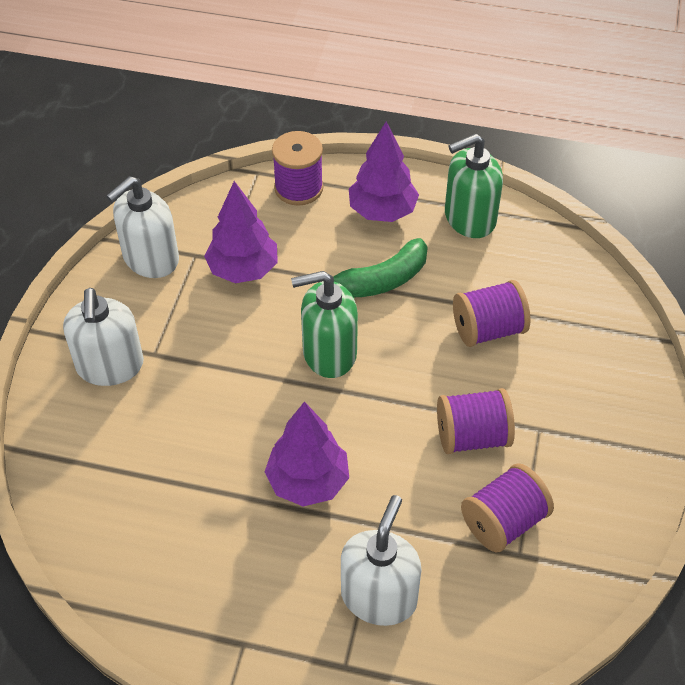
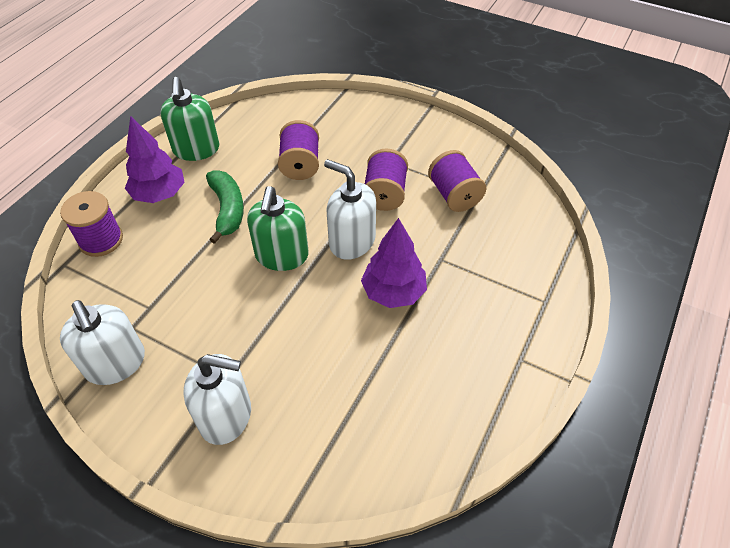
camera: 75 degrees left, 0 degrees up
(243, 270) = (168, 295): purple tree -> none
(379, 597) = (496, 271): white soap dispenser -> white soap dispenser (351, 241)

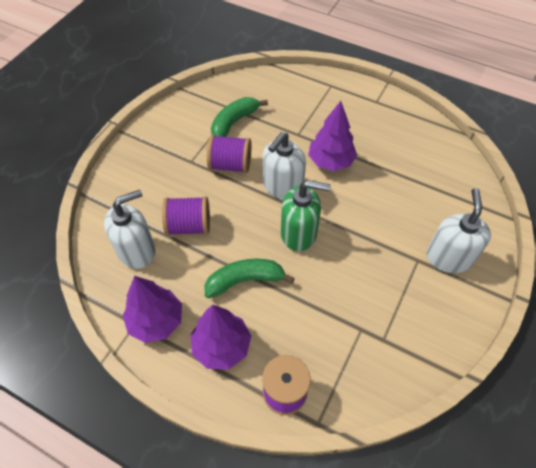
camera: 90 degrees left, 5 degrees up
(116, 364) = (420, 344): white soap dispenser -> white soap dispenser (137, 250)
(196, 149) = (156, 321): green soap dispenser -> purple tree
(454, 195) = (234, 123): purple spool -> green banana

